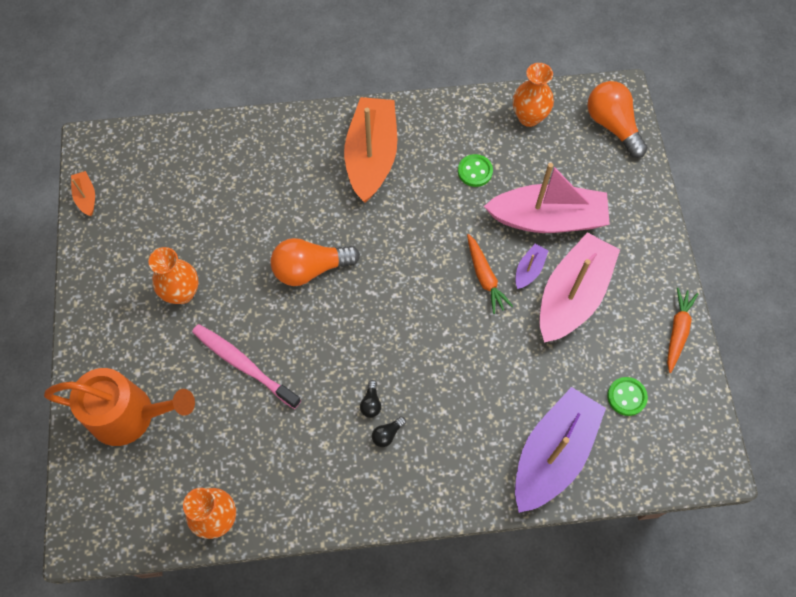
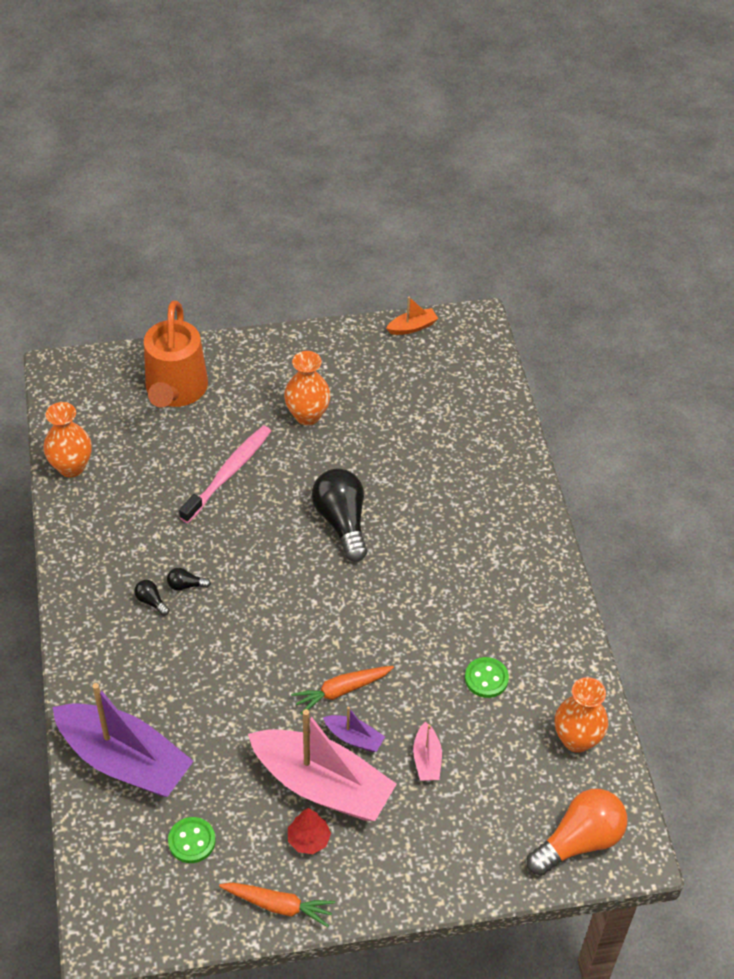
camera: 85 degrees right, 15 degrees down
(310, 268) = (342, 522): orange light bulb -> black light bulb
(371, 156) = (494, 571): orange boat -> none
(547, 219) = (427, 759): pink boat -> pink boat, size x0.42
(620, 307) = (308, 839): none -> red tree

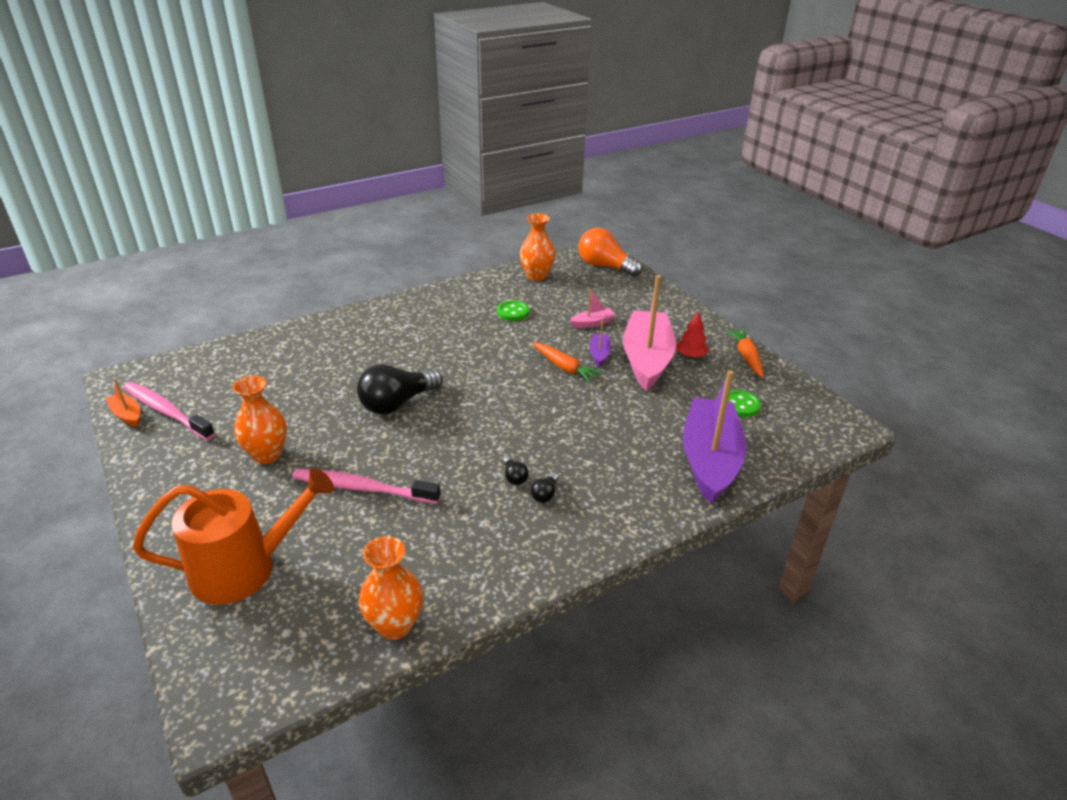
camera: 110 degrees left, 15 degrees down
(406, 352) = (166, 411): none -> pink toothbrush

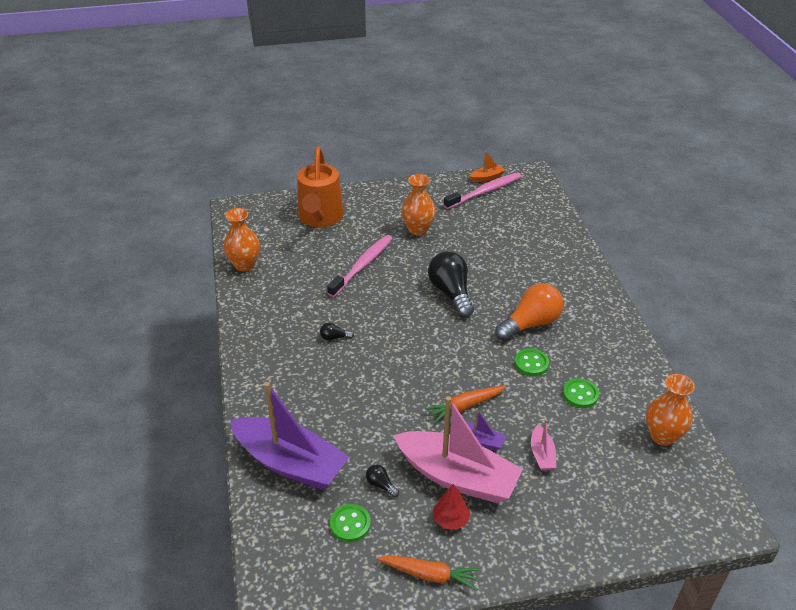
camera: 110 degrees right, 5 degrees up
(487, 339) = (531, 363): none -> green button
(545, 494) = (308, 349): black light bulb -> black light bulb (381, 485)
(605, 266) = (682, 514): orange light bulb -> orange light bulb (530, 324)

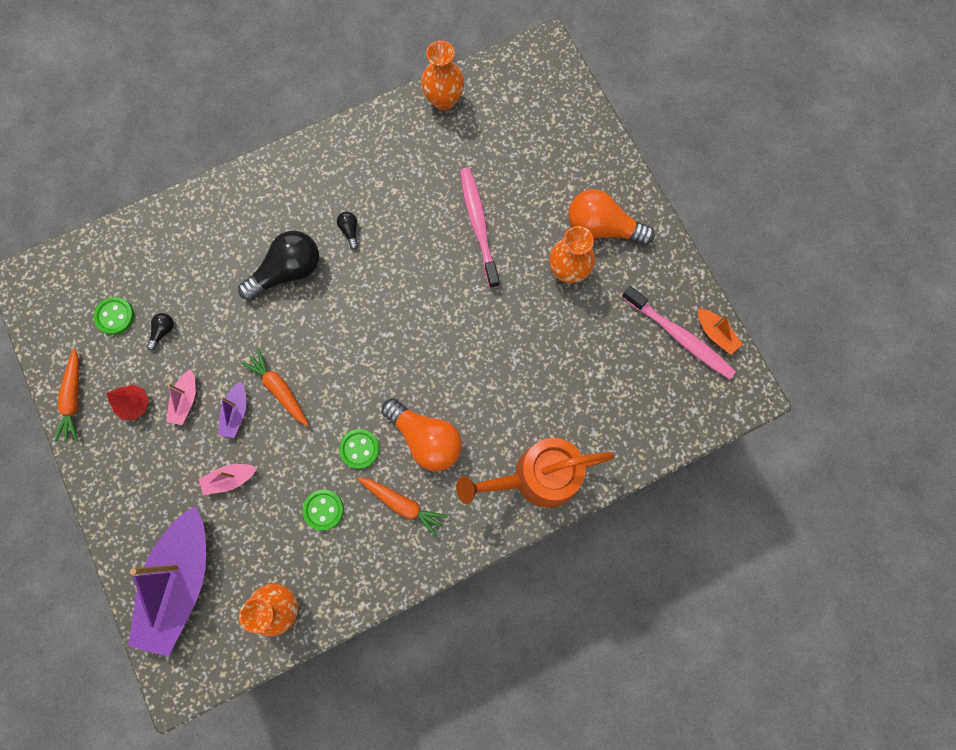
camera: 75 degrees right, 35 degrees up
(290, 463) = (173, 243): purple boat -> purple boat (181, 582)
(320, 218) = (556, 151): orange watering can -> orange watering can (537, 477)
(362, 265) = (478, 225): pink toothbrush -> pink toothbrush turned 120 degrees counterclockwise
(391, 208) = (602, 227): none -> orange light bulb
(451, 293) = (456, 337): black light bulb -> black light bulb (287, 271)
(457, 477) = (186, 400): pink boat -> pink boat, size x0.42
(583, 346) = (403, 504): none -> orange carrot

